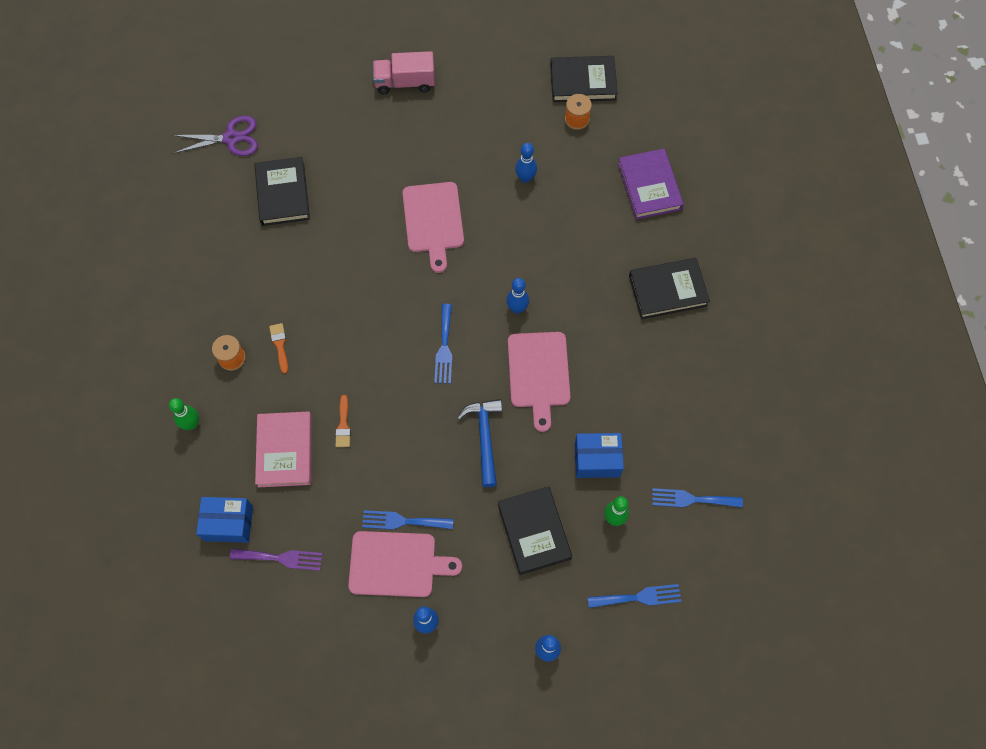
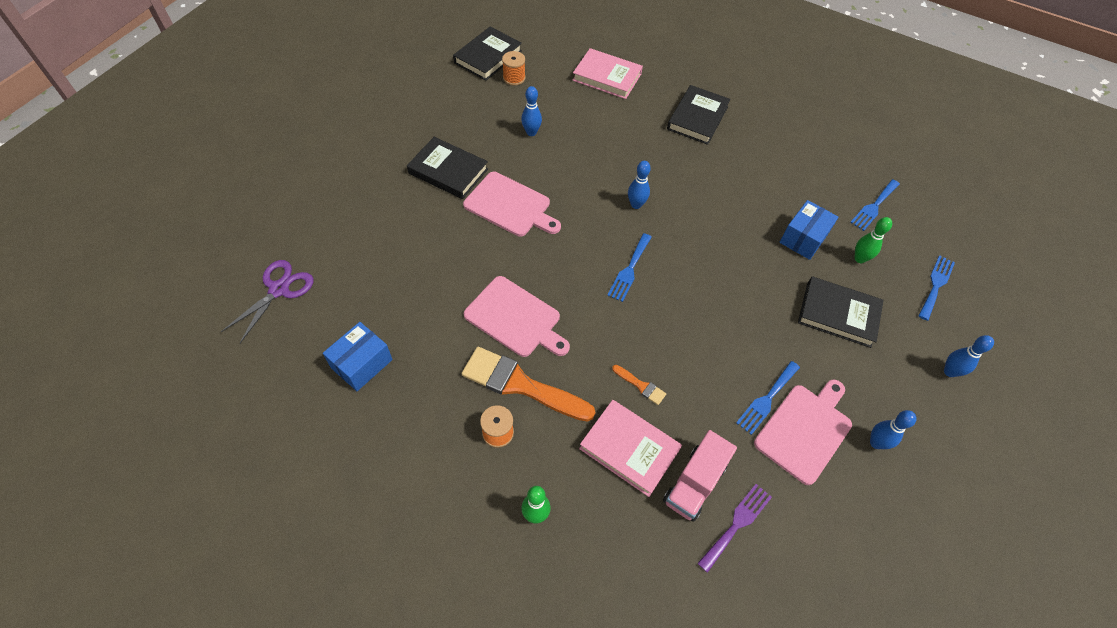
camera: 55 degrees left, 10 degrees down
(228, 523) = (667, 549): blue box -> blue box (362, 363)
(280, 345) = (520, 384): orange brush -> orange brush, size x2.30
(283, 194) = (376, 287): black book -> black book (448, 171)
(405, 82) = (370, 146): pink truck -> pink truck (694, 483)
(444, 348) = (629, 270): blue fork -> blue fork turned 75 degrees clockwise
(484, 437) = (731, 294): blue hammer -> none
(538, 373) = (702, 227): pink cutting board -> pink cutting board (515, 318)
(649, 186) = (607, 77): purple book -> pink book

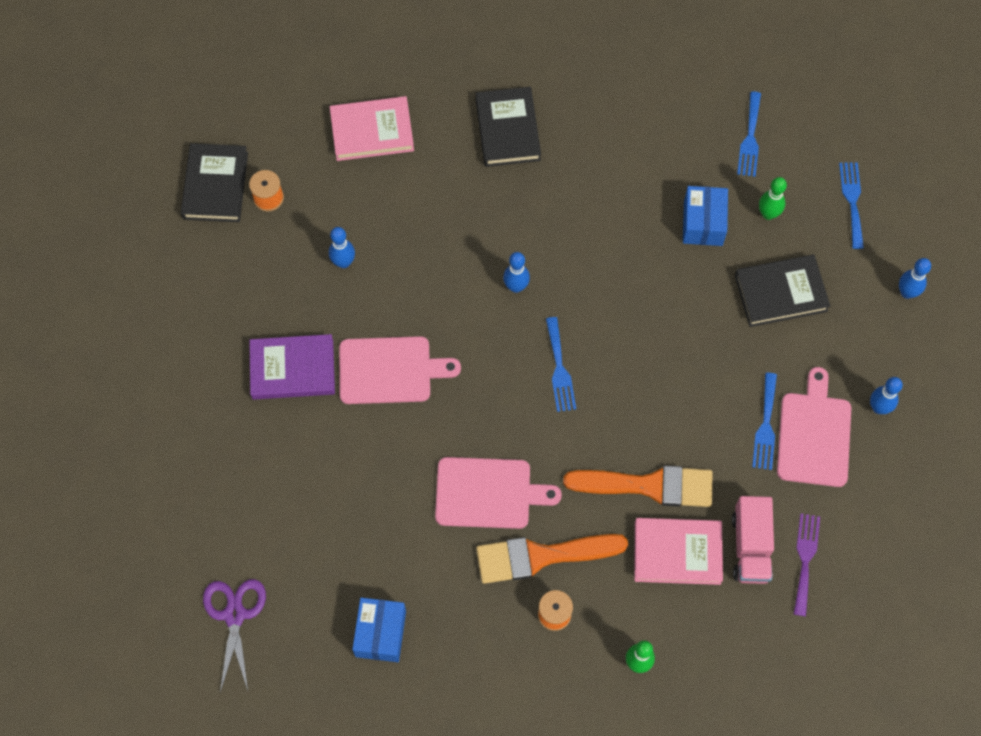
camera: 30 degrees left, 10 degrees up
(448, 171) = (293, 369): black book -> purple book
(641, 386) = (649, 485): orange brush -> orange brush, size x2.30

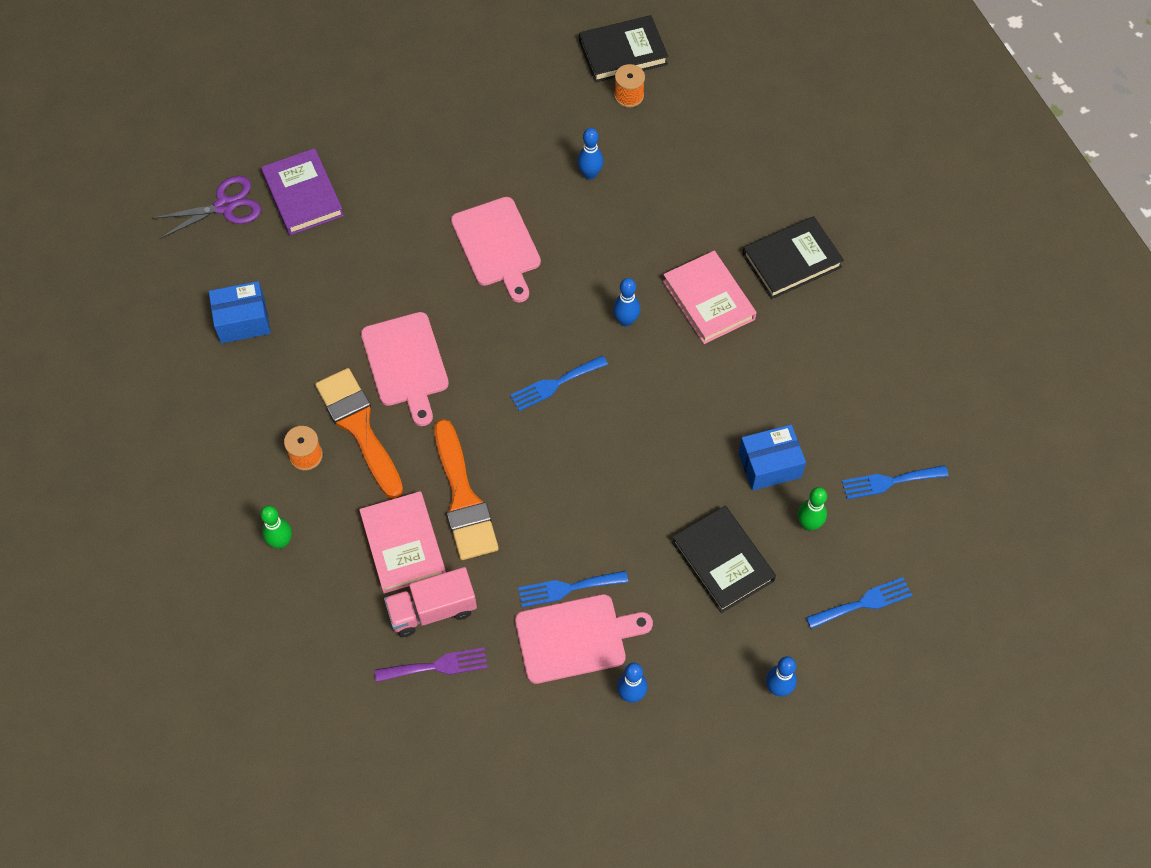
camera: 70 degrees right, 5 degrees down
(293, 369) = (468, 171): purple book -> purple book (303, 195)
(372, 131) = (735, 151): pink book -> pink book (708, 300)

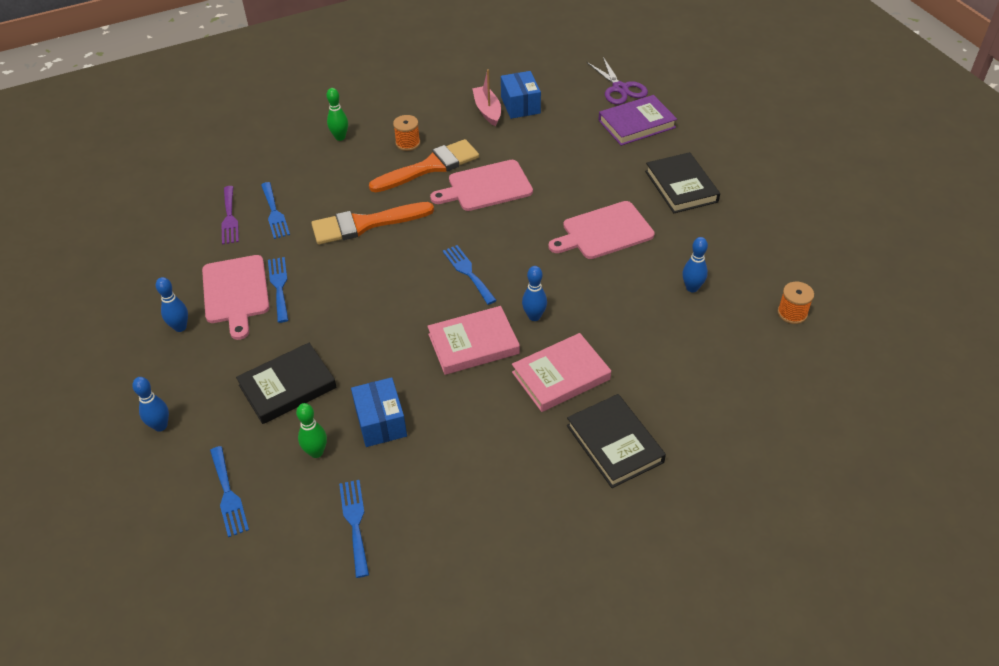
camera: 90 degrees right, 15 degrees down
(248, 360) = (487, 110): none -> pink boat
(403, 544) = (330, 195): pink book -> pink book (473, 344)
(432, 610) = (274, 213): pink truck -> blue fork
(623, 53) = (844, 307): black book -> black book (681, 186)

